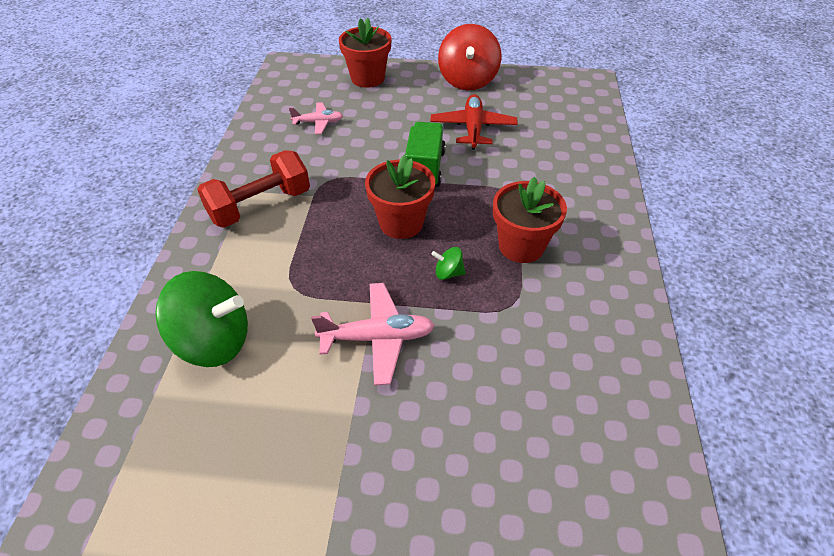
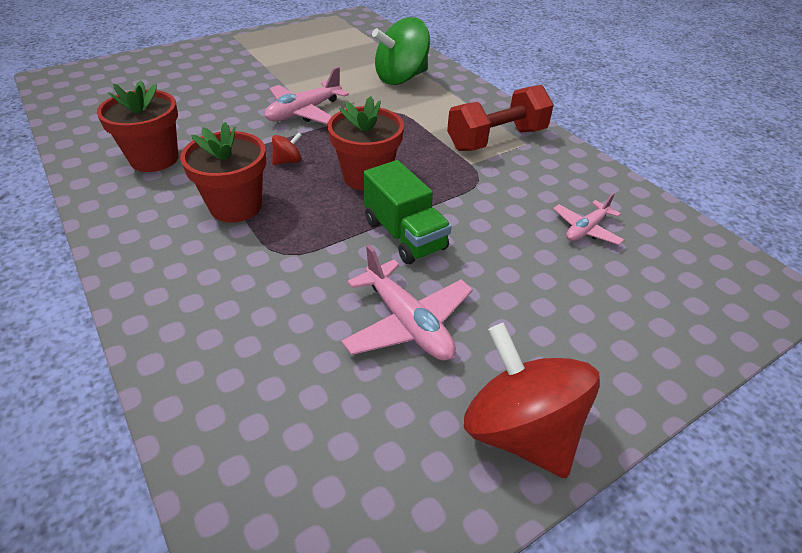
camera: 140 degrees right, 5 degrees down
(260, 206) = (496, 139): red dumbbell -> red dumbbell turned 45 degrees clockwise
(367, 78) = (653, 332): red flower pot -> red flower pot (154, 159)
(448, 273) = (288, 161): green spinning top -> red spinning top
(473, 128) = (407, 323): red plane -> pink plane

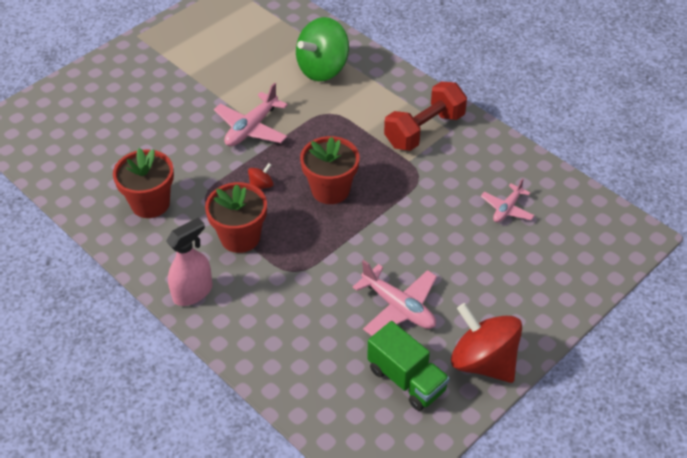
camera: 10 degrees left, 5 degrees up
(141, 255) = (193, 292): none -> pink spray bottle
(404, 235) = (376, 239): green truck -> green truck (407, 380)

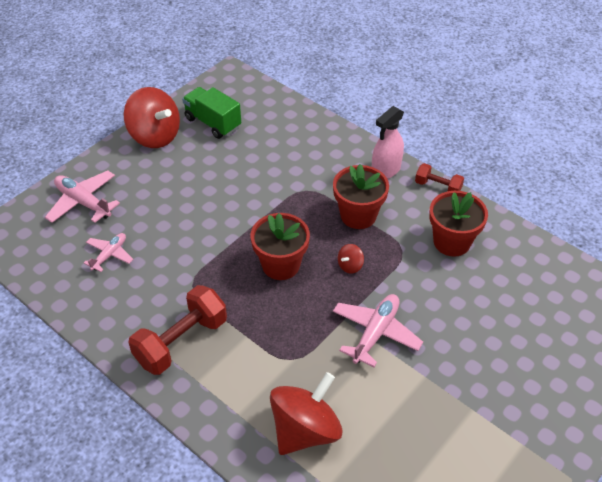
camera: 175 degrees right, 0 degrees up
(139, 266) = (437, 187): none -> red dumbbell
(323, 69) = (305, 430): green spinning top -> red spinning top
(398, 307) = (217, 168): pink plane -> pink plane (83, 202)

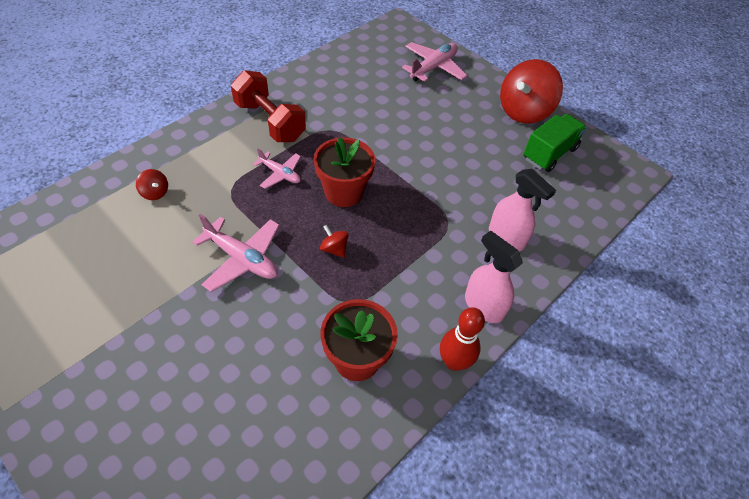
camera: 90 degrees right, 5 degrees up
(109, 255) = (371, 82): pink plane -> pink plane (280, 174)
(305, 430) = (155, 192): red spinning top -> red spinning top, size x0.43
(316, 155) = (506, 238): none -> pink spray bottle
(358, 215) = (407, 266): red flower pot -> none
(437, 187) = (454, 362): red dumbbell -> red bowling pin

